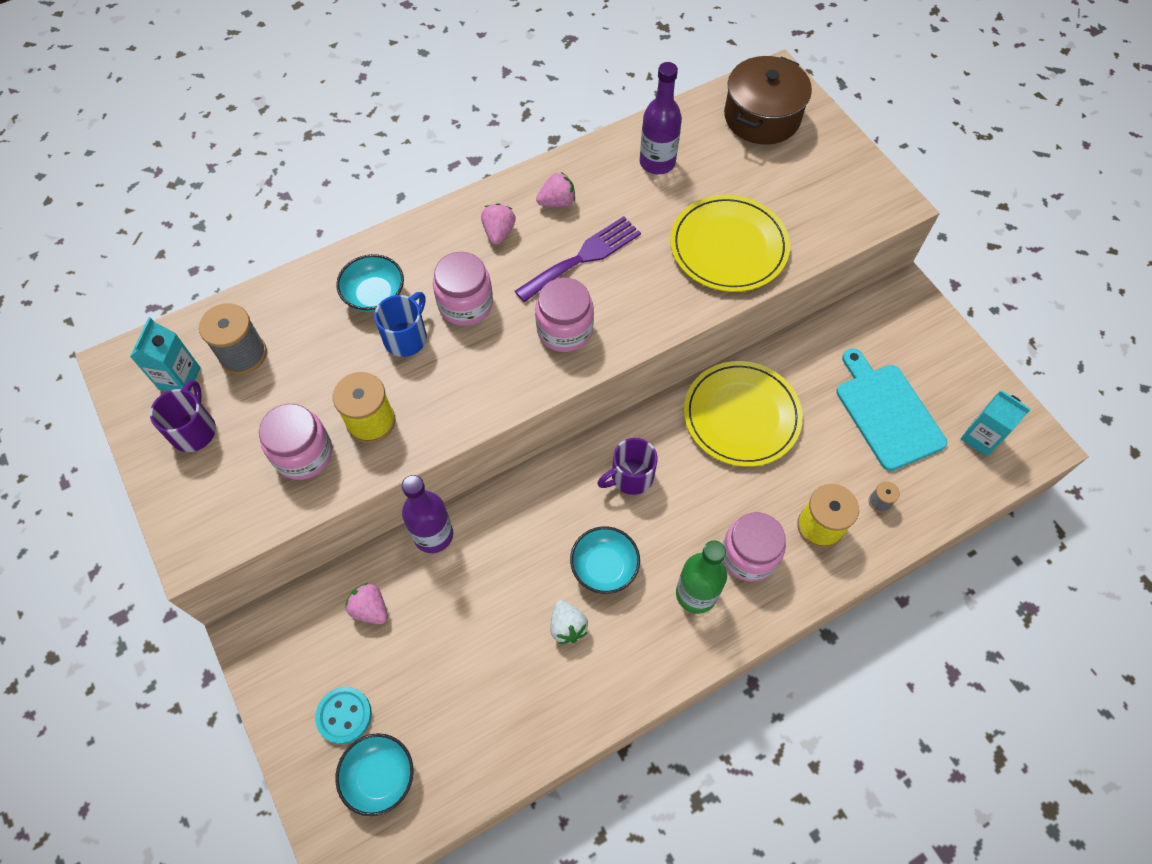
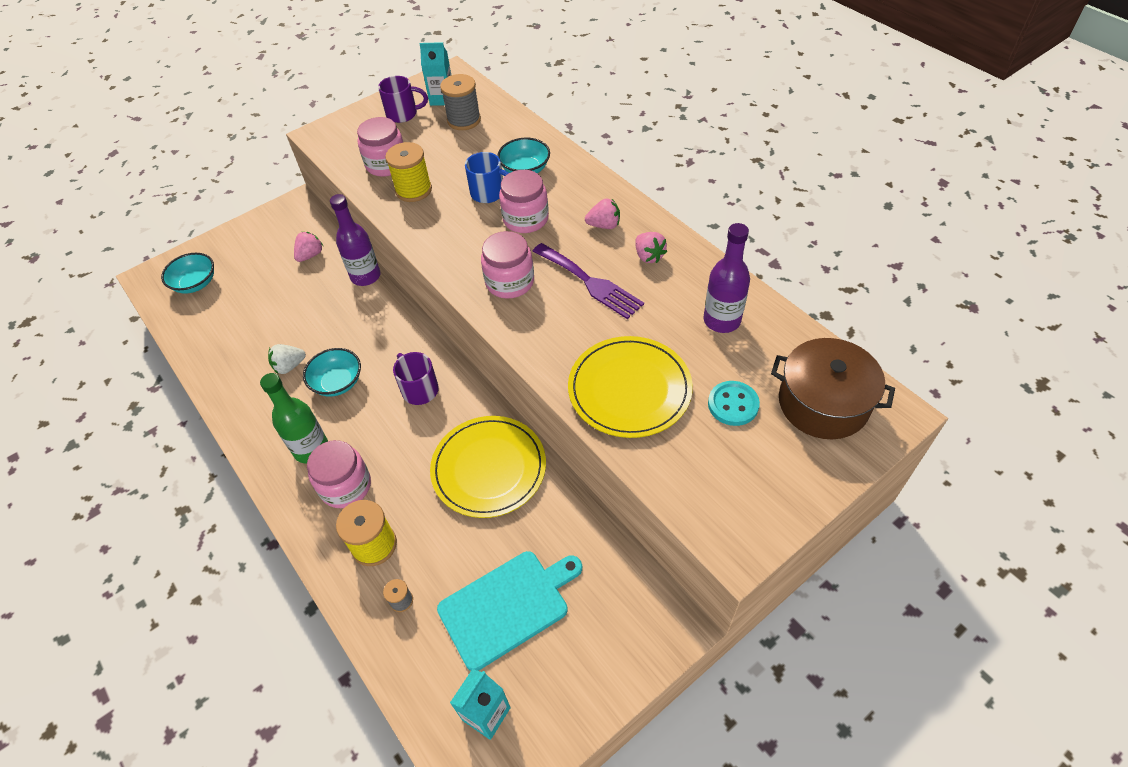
camera: 85 degrees right, 10 degrees down
(344, 715) = (238, 258): turquoise button -> turquoise button (733, 404)

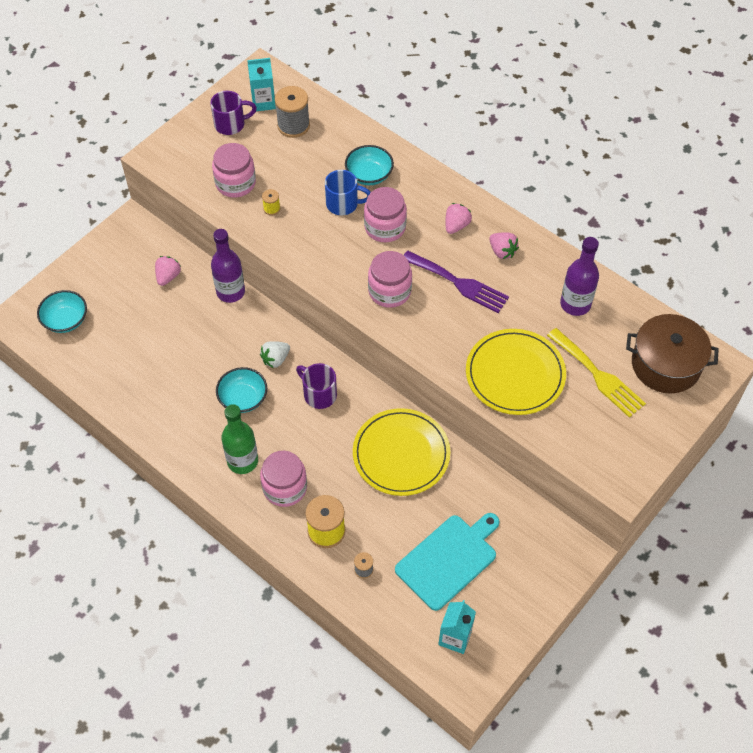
camera: 15 degrees left, 5 degrees up
(289, 366) = (192, 389): white strawberry -> white strawberry (275, 359)
(413, 190) = (271, 208): yellow spool -> yellow spool, size x0.49
(604, 225) = (456, 225): pink strawberry -> pink strawberry turned 45 degrees counterclockwise
(733, 404) = (598, 375): turquoise button -> yellow fork

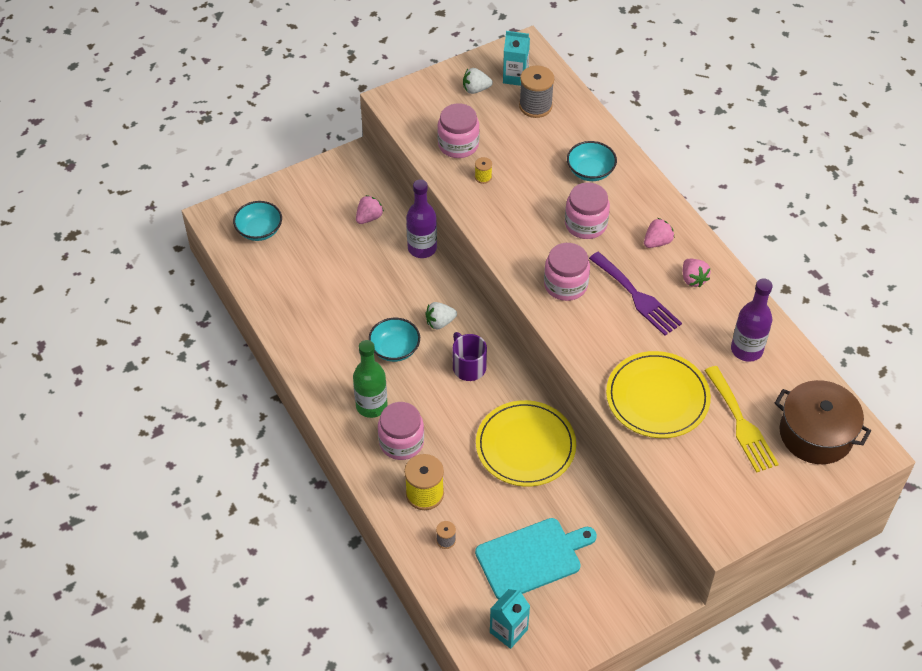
camera: 20 degrees right, 5 degrees down
(231, 124) = (476, 89): purple mug -> white strawberry
(343, 204) = (554, 192): blue mug -> none

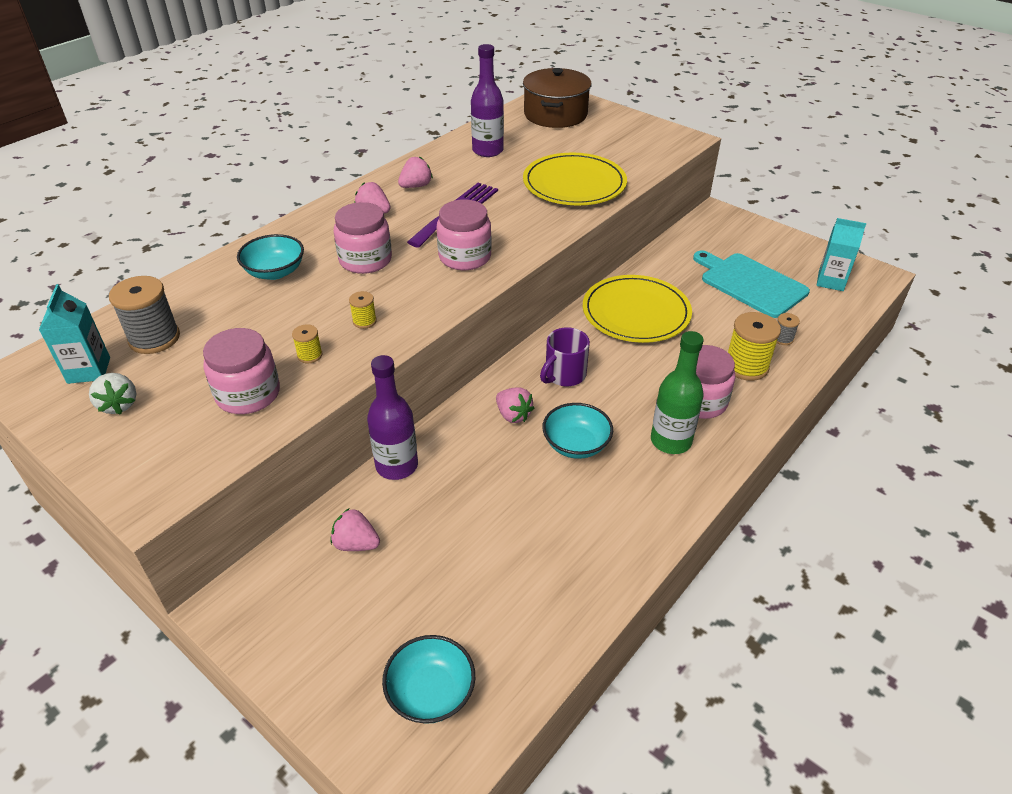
camera: 110 degrees left, 10 degrees down
(440, 322) = (513, 415): white strawberry -> pink strawberry
(508, 210) = (364, 321): none -> yellow spool
(741, 423) = (571, 144): yellow fork -> none

